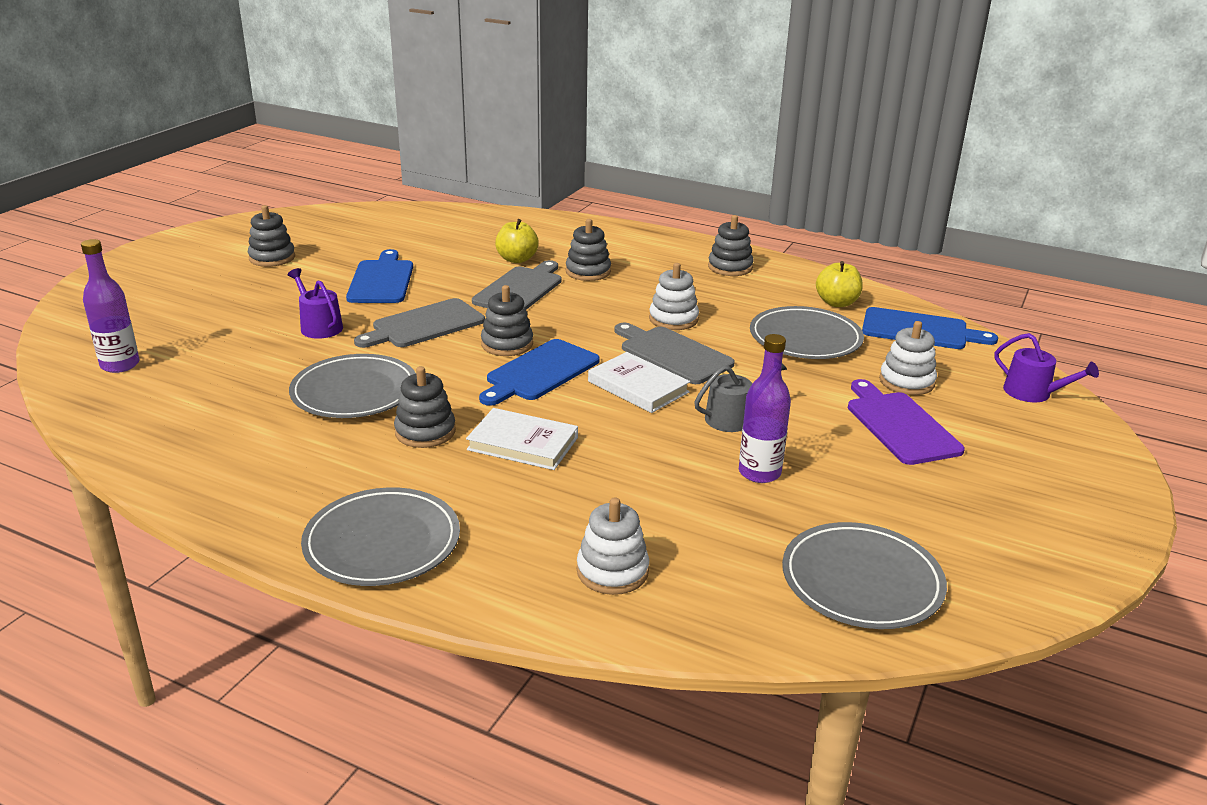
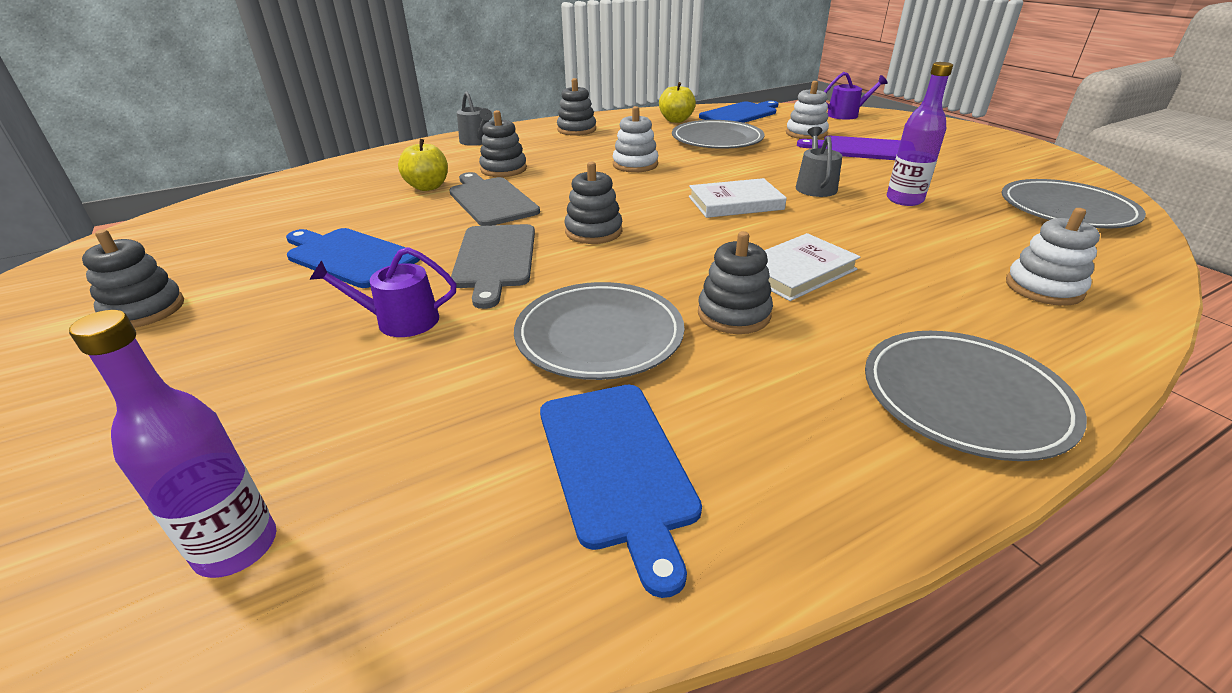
camera: 55 degrees left, 5 degrees up
(540, 372) = (667, 232): blue cutting board -> blue cutting board (617, 466)
(636, 240) = (477, 141): none -> grey watering can
(672, 354) = (693, 179): grey cutting board -> none

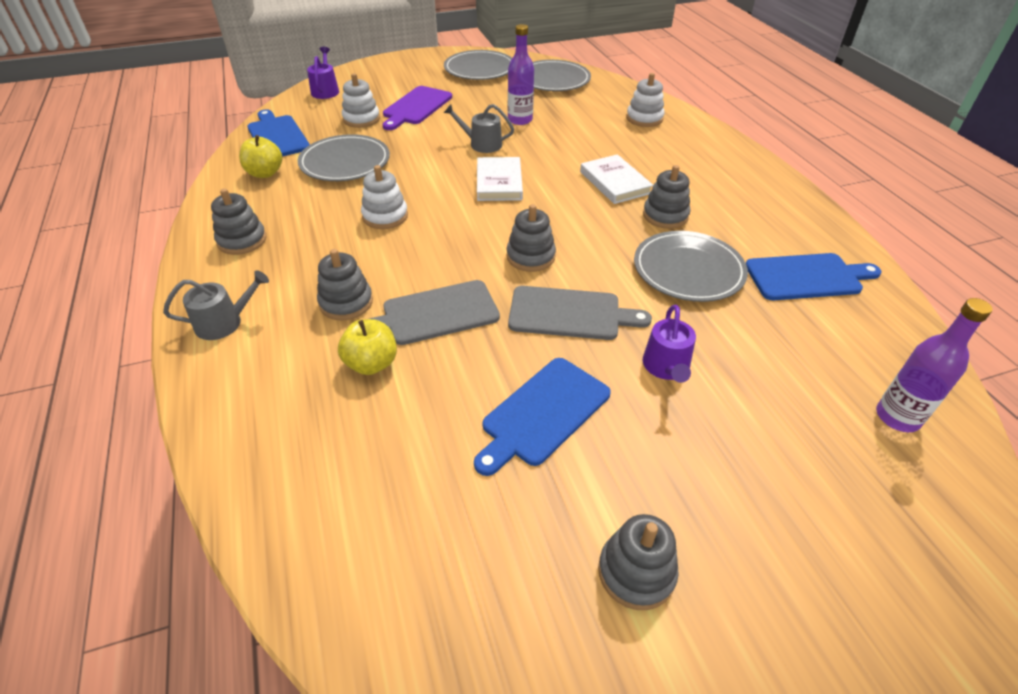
camera: 80 degrees left, 10 degrees up
(964, 398) = (741, 170): grey plate -> grey plate (479, 69)

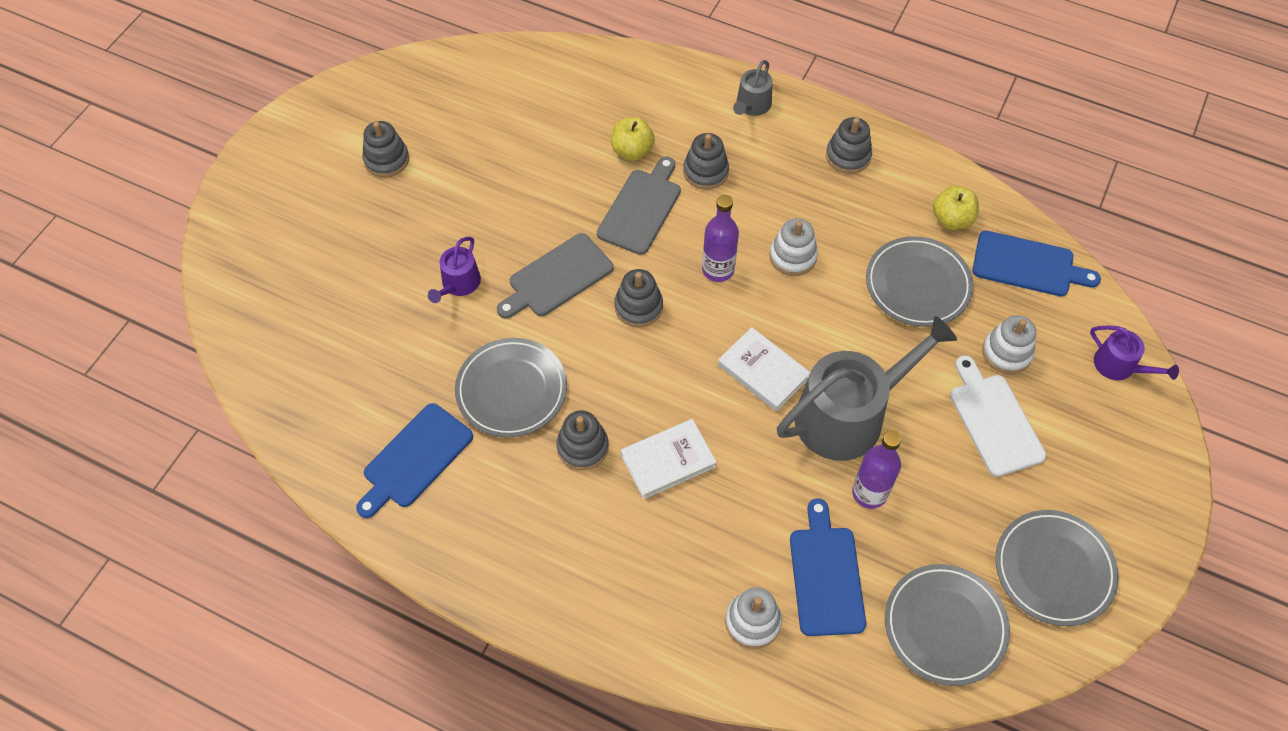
camera: 135 degrees right, 15 degrees up
(416, 107) = (994, 420): purple cutting board -> white cutting board
(481, 144) = (849, 414): grey watering can -> grey watering can, size x2.11
(543, 413) = (503, 198): blue cutting board -> blue cutting board (826, 575)
(615, 182) = (668, 460): white book -> white book turned 45 degrees counterclockwise
(666, 367) = (458, 284): purple watering can -> purple watering can turned 120 degrees counterclockwise
(897, 417) = (292, 357): purple bottle -> purple bottle (718, 270)

